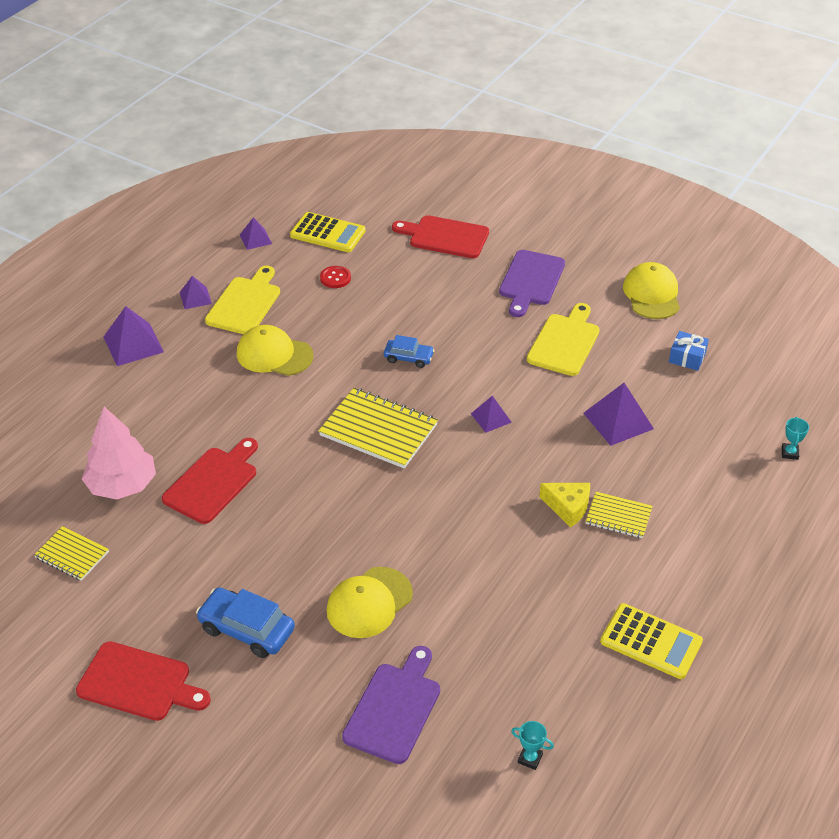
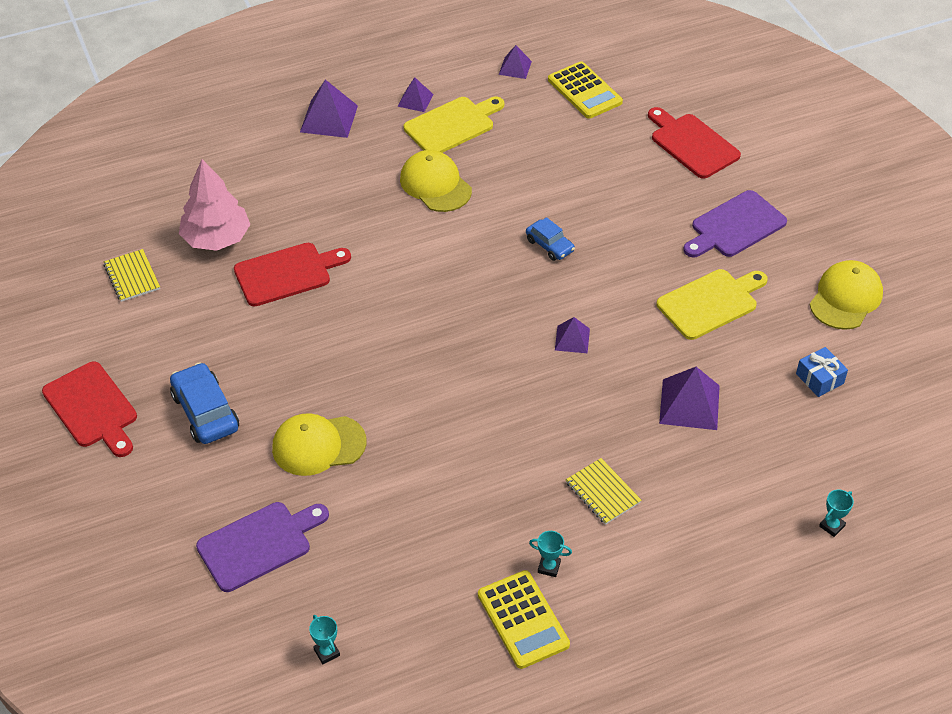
camera: 35 degrees right, 5 degrees up
(335, 278) = (552, 138): red button -> none
(378, 430) = (462, 299): yellow notebook -> none
(568, 507) = (564, 458): yellow cheese -> none
(632, 592) = (549, 567): none -> turquoise trophy

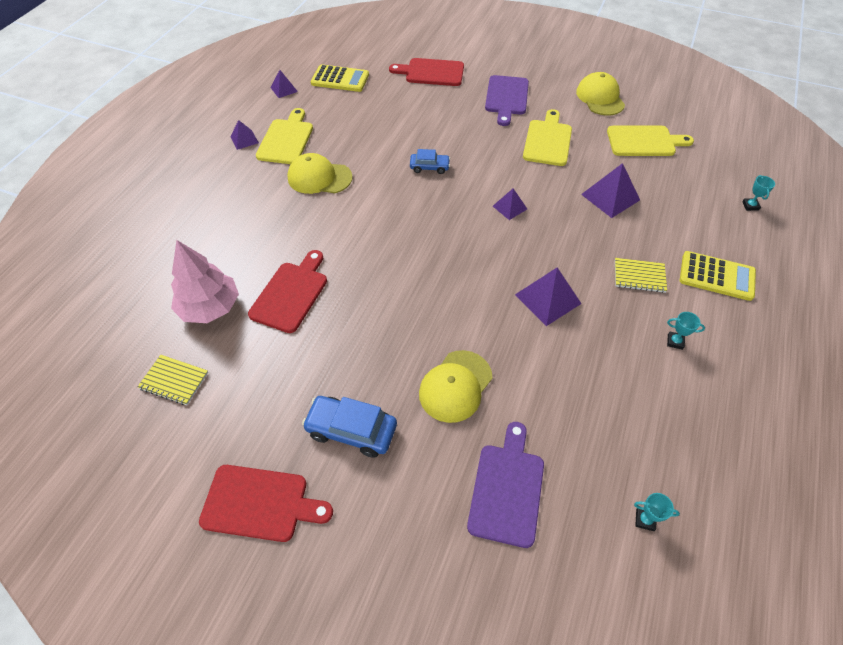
camera: 45 degrees left, 5 degrees up
(329, 118) = (198, 183): purple pyramid -> purple pyramid (547, 299)
(523, 619) = (707, 385): yellow calculator -> yellow calculator (716, 276)
(549, 567) = (675, 341): turquoise trophy -> turquoise trophy turned 45 degrees clockwise
(819, 378) = (644, 141): blue gift -> yellow cutting board

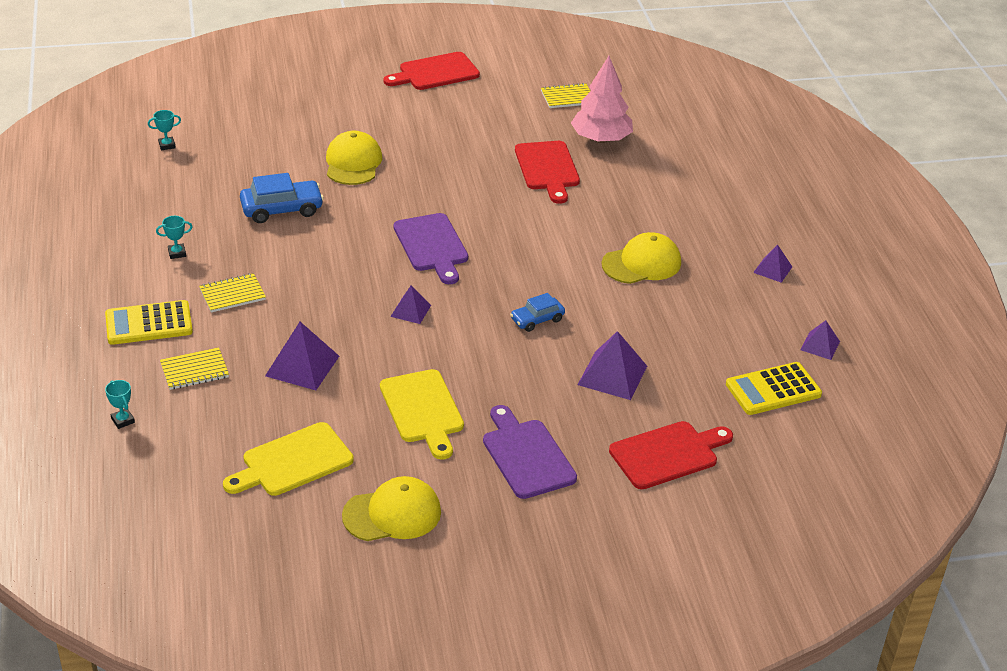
camera: 145 degrees right, 15 degrees down
(286, 139) = (729, 287): yellow cutting board -> none
(351, 430) = (410, 117): blue car -> blue car (282, 209)
(507, 489) = (274, 128): purple cutting board -> purple cutting board (432, 246)
(547, 299) = (314, 244): purple pyramid -> purple pyramid (612, 375)
(600, 98) = (392, 514): yellow cap -> yellow cap turned 60 degrees counterclockwise
(689, 223) = (194, 370): none -> yellow notebook

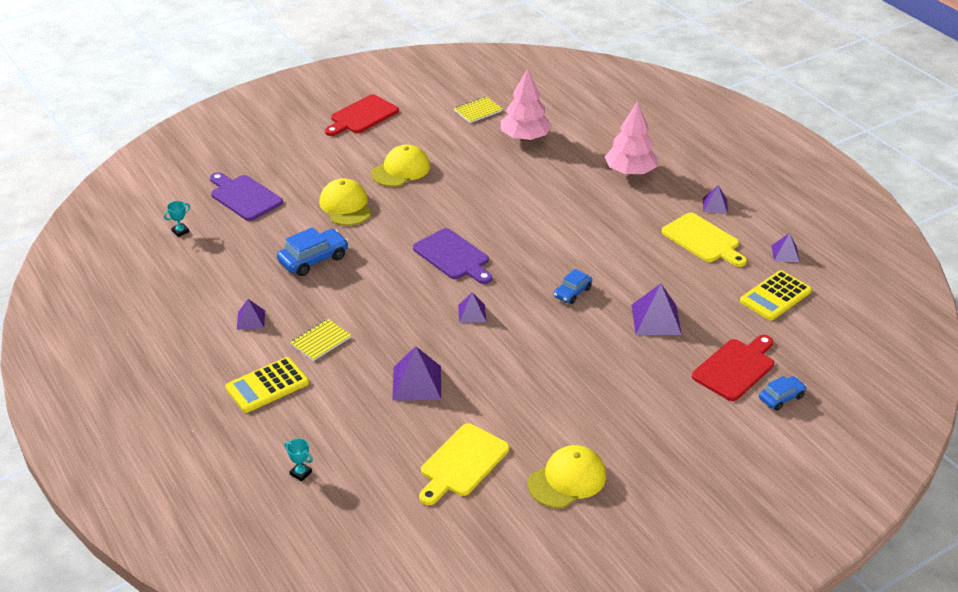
camera: 20 degrees left, 0 degrees up
(177, 253) = (251, 320): turquoise trophy -> purple pyramid
(194, 370) = (332, 413): yellow notebook -> none
(423, 410) = (534, 390): yellow cutting board -> yellow cutting board (703, 240)
(526, 456) = (636, 401): purple cutting board -> purple cutting board (244, 197)
(547, 168) = (500, 171): red cutting board -> none
(642, 263) = (619, 227): yellow cap -> yellow cap (401, 170)
(697, 206) = (630, 171): none -> pink tree
(699, 502) = (781, 397): none -> blue car

